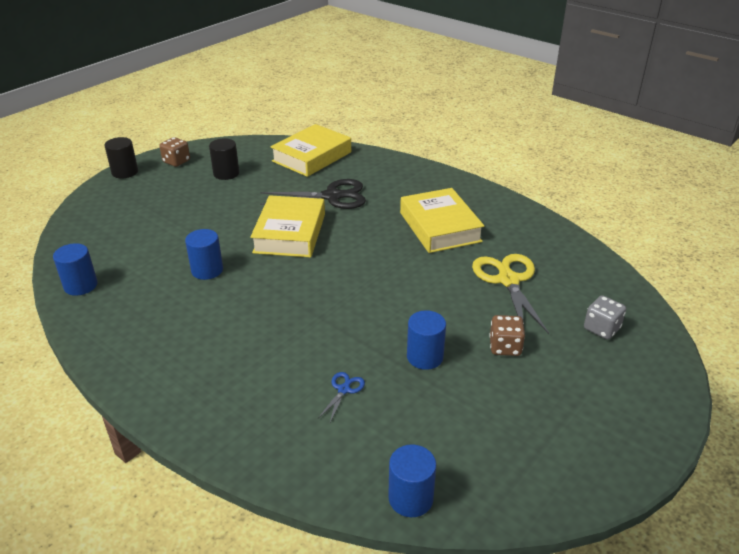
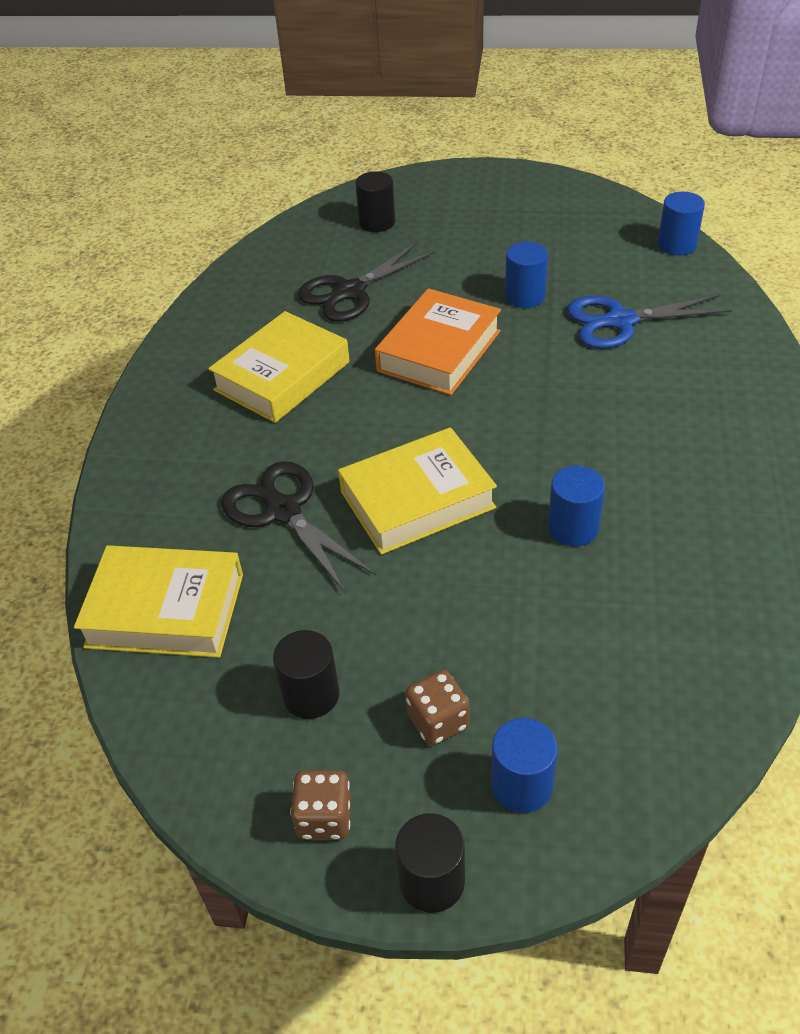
camera: 120 degrees left, 10 degrees up
(81, 285) = (742, 636): blue cylinder -> blue cylinder (521, 785)
(343, 390) = (621, 321): blue scissors -> blue scissors, size x2.22
(402, 290) = (439, 351): none -> orange book
(505, 347) = (460, 260): brown dice -> brown dice (438, 721)
(508, 280) = (350, 292): yellow scissors -> black scissors
(601, 329) = (377, 222): grey dice -> black cylinder

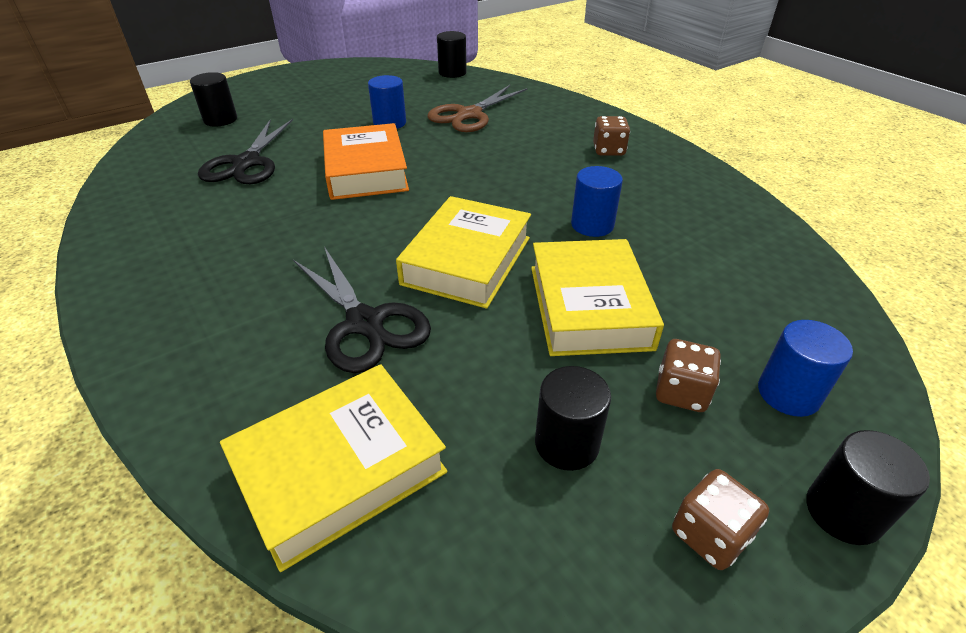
camera: 45 degrees left, 5 degrees down
(282, 376) = (247, 234): yellow book -> yellow book (589, 306)
(283, 511) = (365, 323): black scissors -> black scissors turned 135 degrees counterclockwise
(621, 321) = (469, 115): blue scissors -> brown scissors
(677, 245) = (452, 73): blue cylinder -> black cylinder
(715, 447) = (608, 150): none -> brown dice

